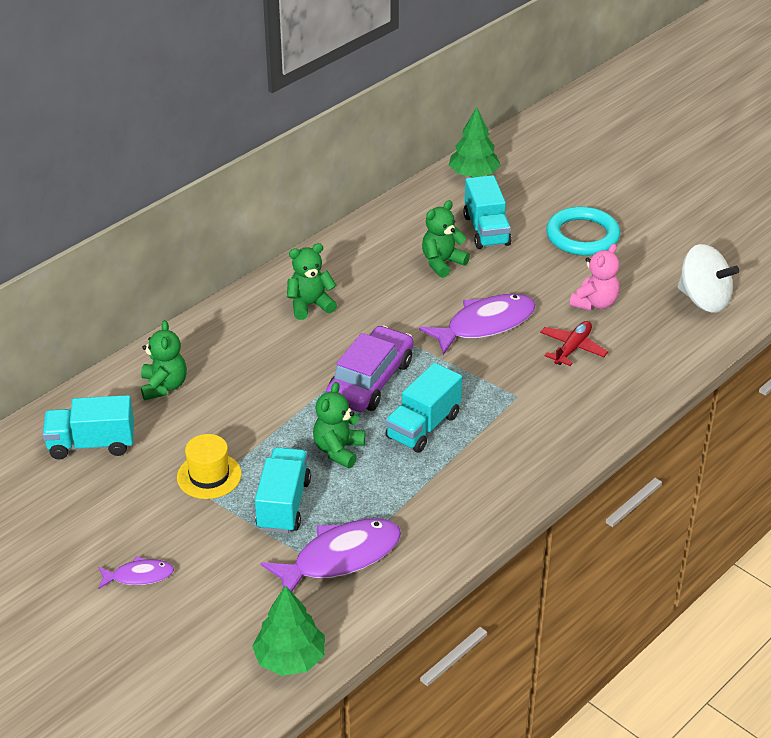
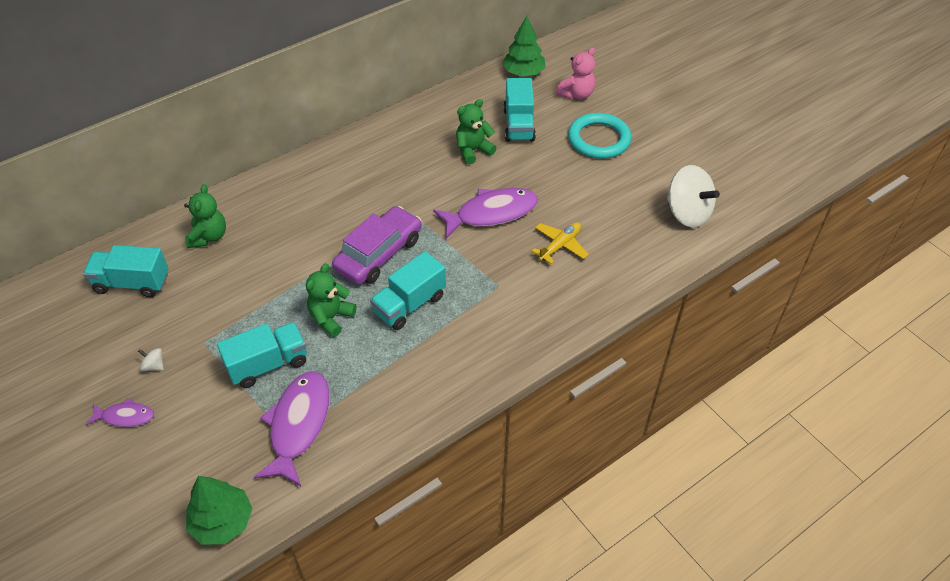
camera: 10 degrees right, 10 degrees up
(152, 523) = (154, 366): none -> white spinning top
(209, 476) = (216, 327): yellow hat -> none
(283, 505) = (268, 364): turquoise truck -> turquoise truck turned 45 degrees clockwise
(310, 305) = (352, 176): green teddy bear -> none
(340, 558) = (298, 425): purple fish -> purple fish turned 60 degrees counterclockwise
(572, 348) = (560, 246): red plane -> yellow plane
(595, 303) = (591, 204): pink teddy bear -> pink teddy bear (576, 94)

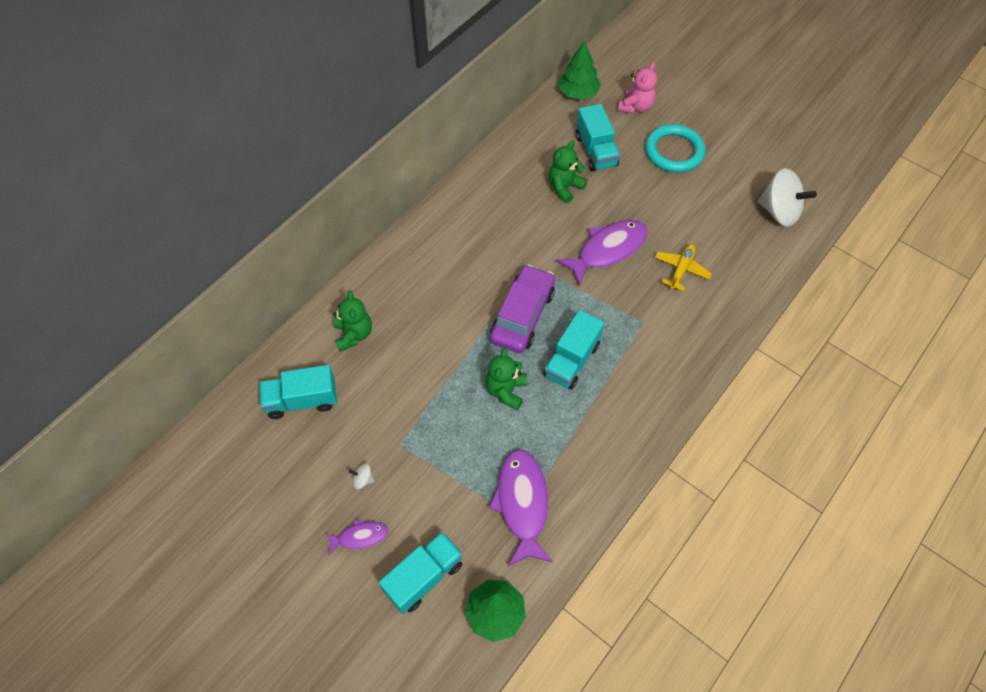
camera: 15 degrees left, 10 degrees up
(268, 364) = (469, 451): turquoise truck -> turquoise truck (424, 577)

